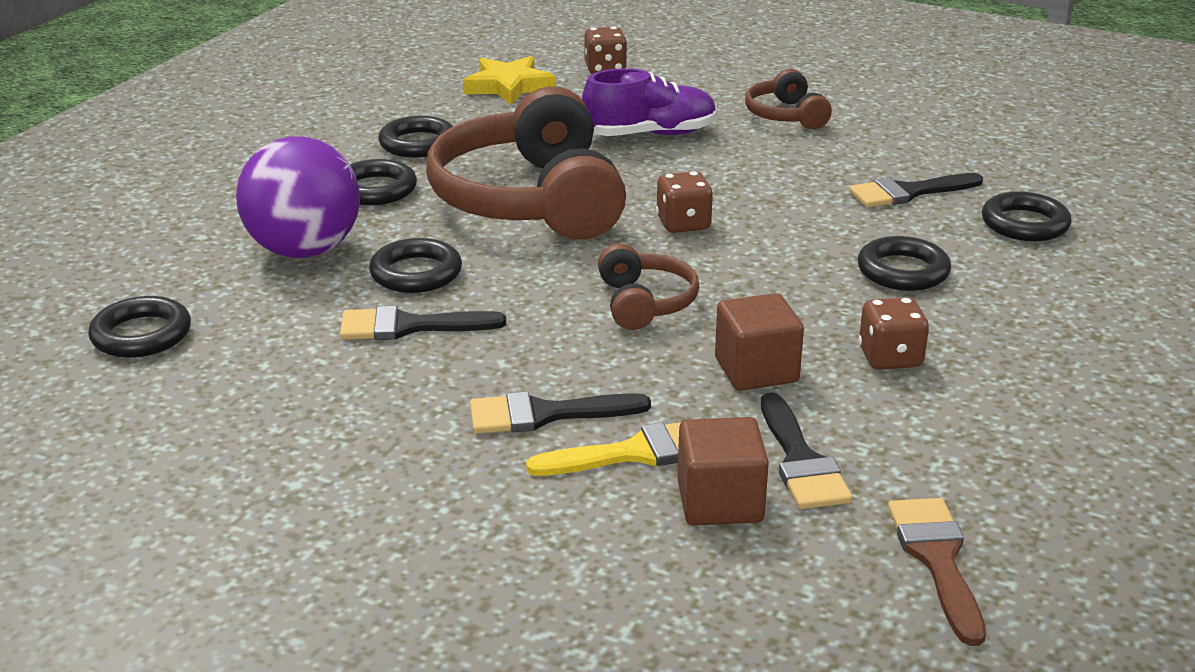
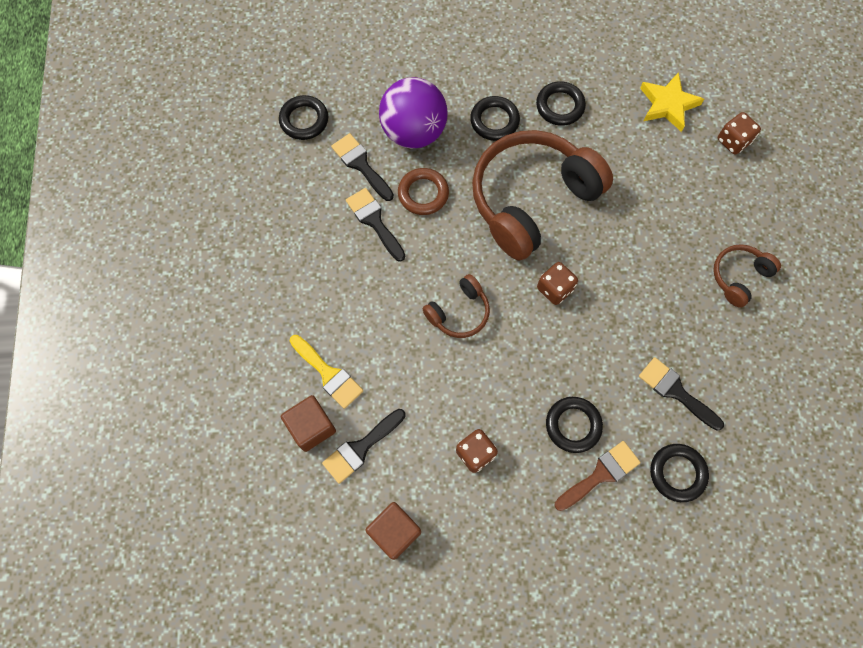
camera: 60 degrees right, 40 degrees up
(416, 273) = (423, 193): black ring -> brown ring
(545, 414) = (336, 321): black brush -> black brush (361, 165)
(650, 135) = (656, 215): purple shoe -> none
(756, 370) = (426, 394): brown cube -> brown cube (394, 532)
(937, 559) = (318, 535): brown brush -> brown brush (600, 474)

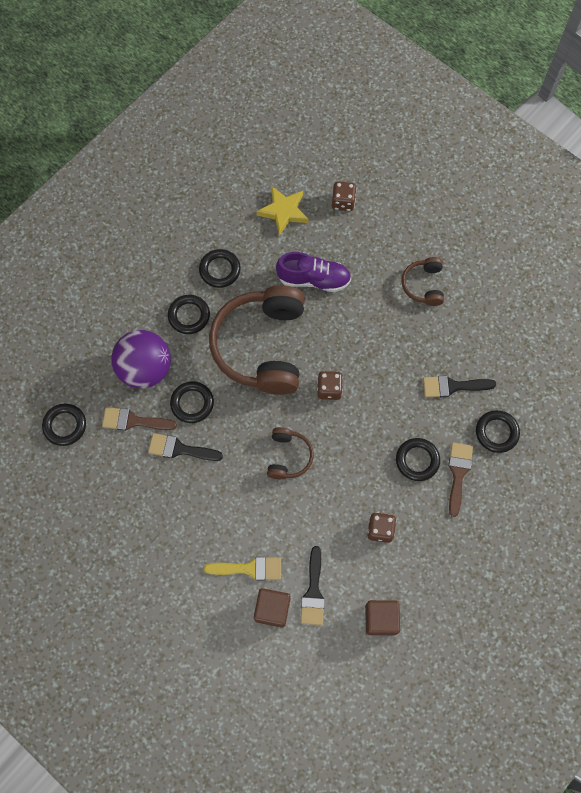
camera: 45 degrees left, 0 degrees up
(361, 165) = (133, 421): black brush -> brown brush
(423, 193) = (192, 403): brown ring -> black ring
(637, 183) = (313, 279): none -> purple shoe

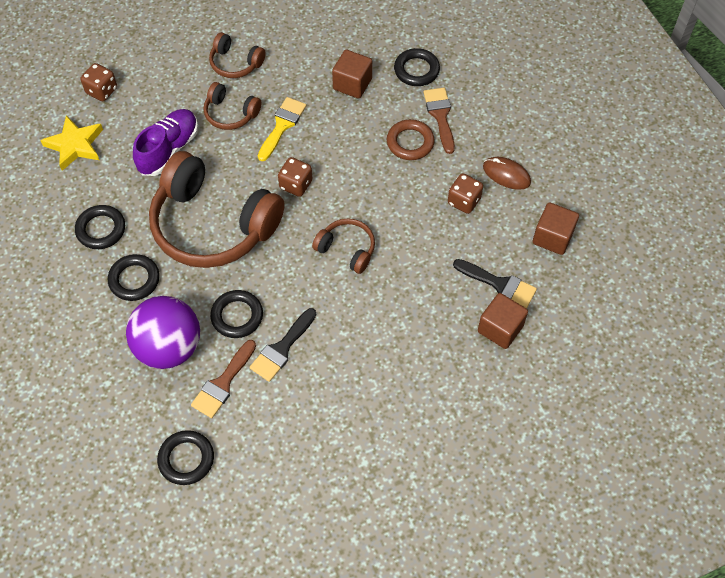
camera: 65 degrees left, 10 degrees down
(249, 568) = (448, 333): yellow brush -> yellow brush (282, 125)
(371, 306) = (230, 113): none -> brown headphones
(417, 460) = (410, 142): black ring -> brown ring
(425, 554) = (506, 174): none -> brown mouse
(452, 386) = (352, 84): black brush -> brown cube
(458, 473) = (440, 116): brown brush -> brown brush turned 45 degrees clockwise

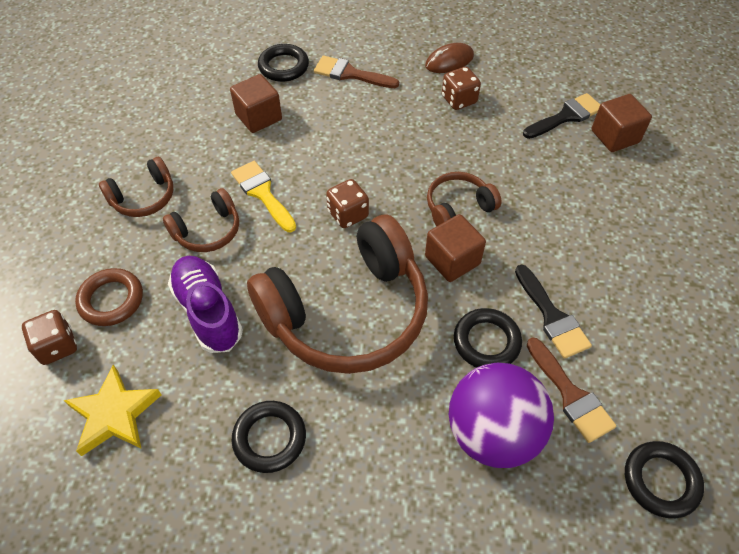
camera: 60 degrees left, 5 degrees down
(134, 280) = (371, 431): black ring -> none
(410, 142) = (364, 107): brown ring -> brown ring (111, 300)
(552, 237) = (536, 62): brown cube -> brown cube (452, 260)

